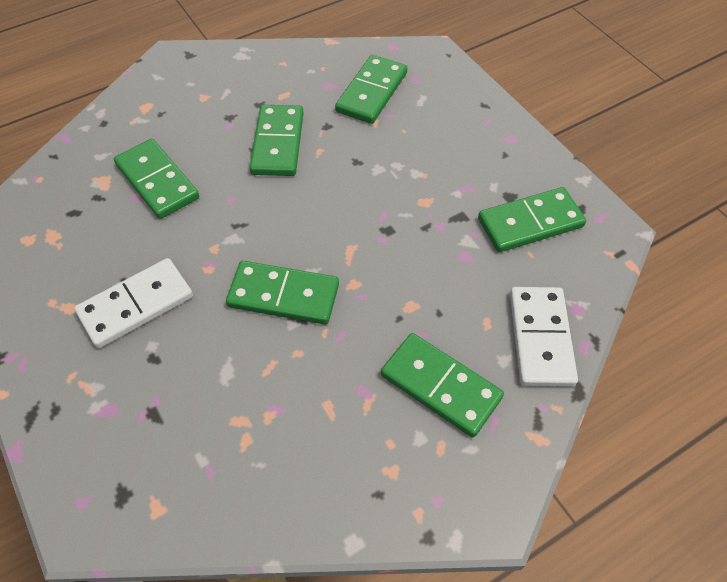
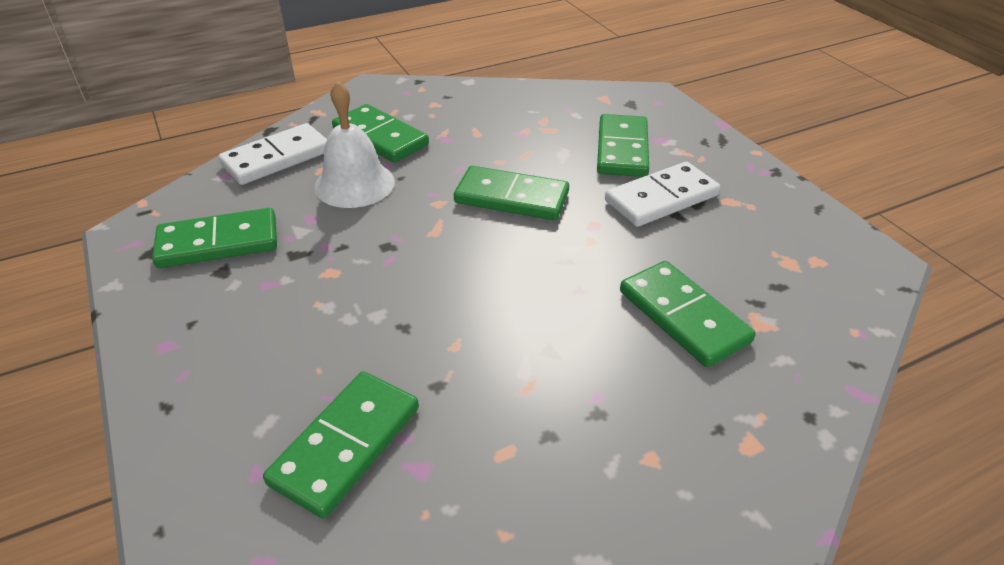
camera: 175 degrees left, 15 degrees down
(277, 143) = (516, 360): green domino -> green domino (622, 149)
(442, 303) = (354, 184): none -> white bell
(540, 338) = (277, 158): white domino -> white domino turned 45 degrees clockwise

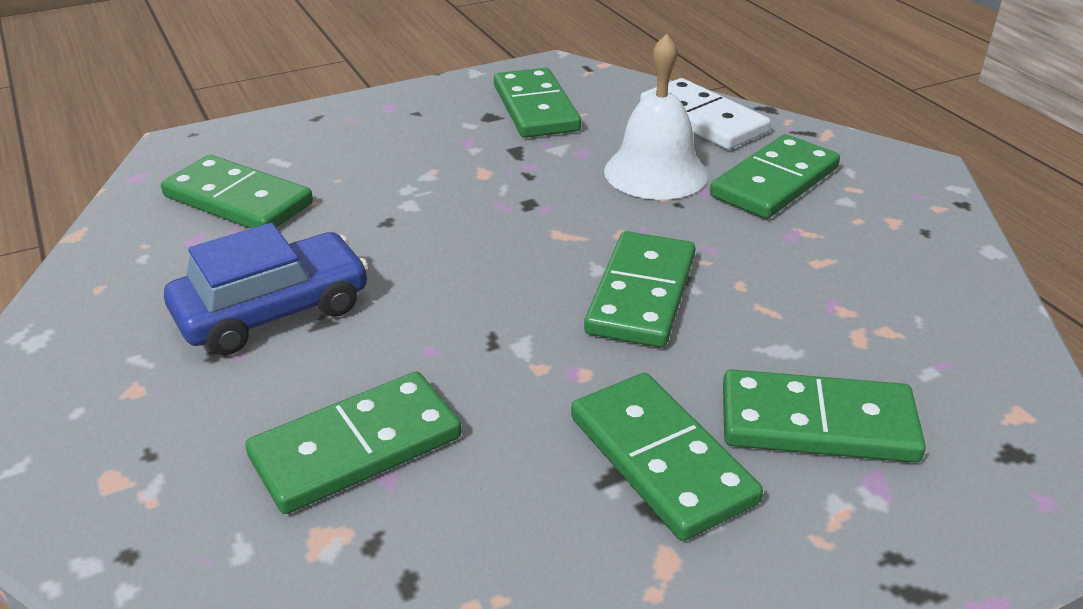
camera: 90 degrees right, 5 degrees down
(538, 384) = (273, 311): none -> blue car
(661, 198) = (661, 459): white domino -> green domino

